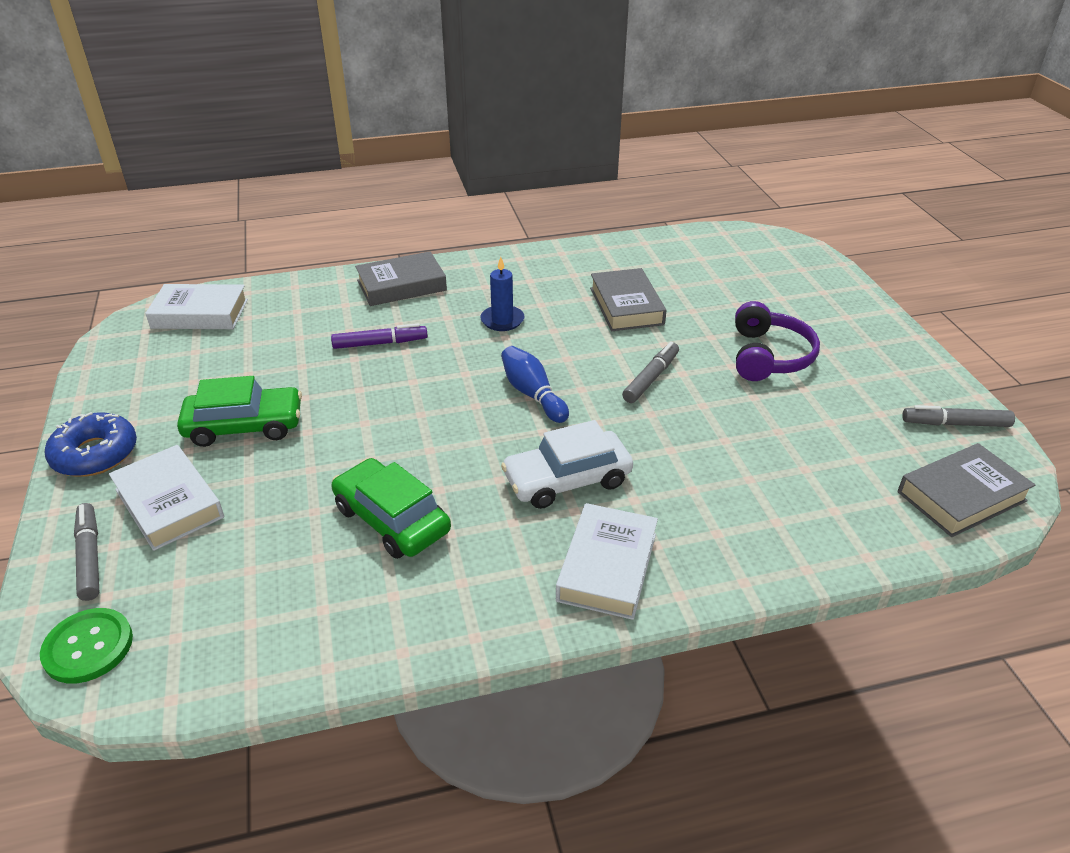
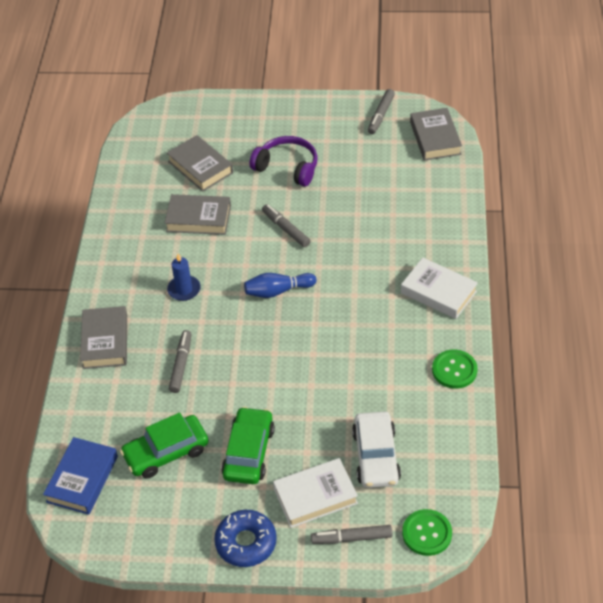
camera: 70 degrees left, 10 degrees up
(200, 314) = (82, 479): white book -> blue book
(380, 343) = (181, 364): purple marker -> grey marker
(392, 519) = (370, 381): green car -> green car (166, 452)
(439, 621) = (454, 370): none -> green button
(567, 480) = (365, 293): white car -> white car (376, 456)
(715, 289) = (200, 167): none -> grey book

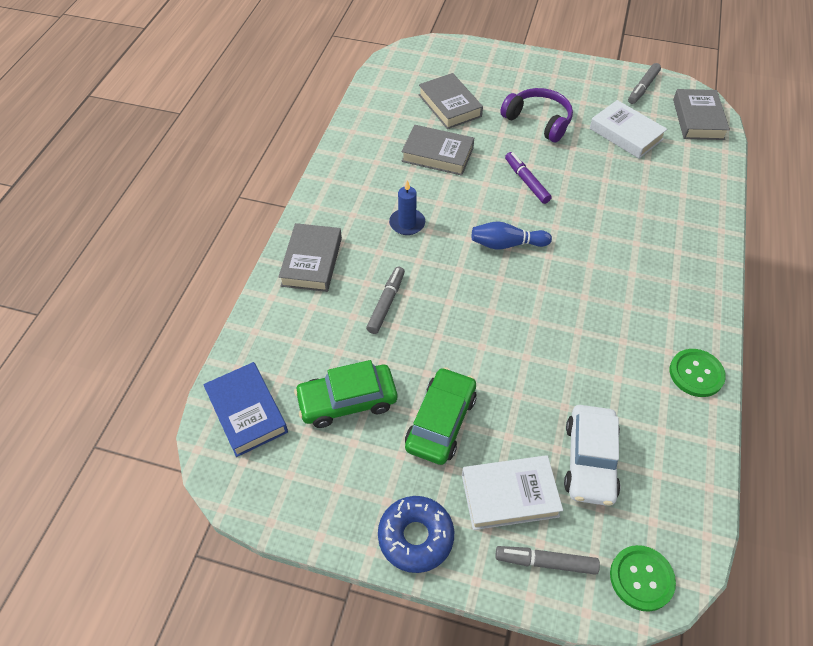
camera: 10 degrees right, 5 degrees up
(82, 479) = (247, 412): blue book -> blue book turned 60 degrees counterclockwise
(286, 229) = (526, 181): grey marker -> purple marker
(438, 292) = (686, 280): white book -> white book (626, 134)

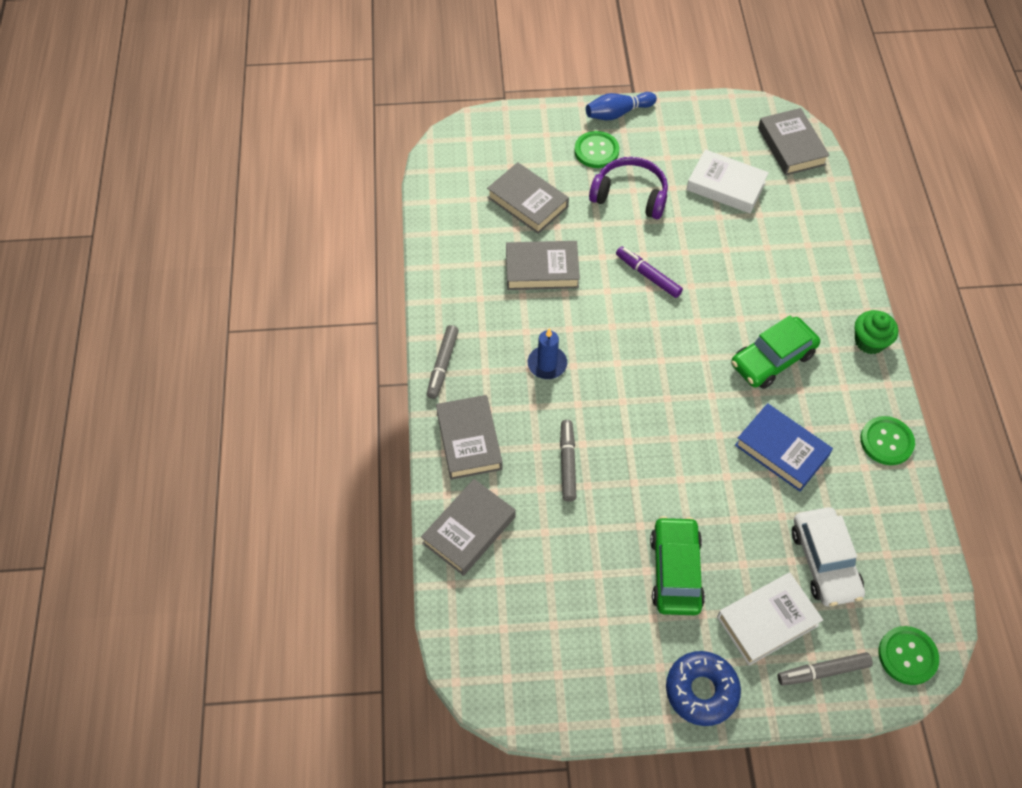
camera: 20 degrees left, 5 degrees up
(247, 412) = (485, 627): blue book -> blue book (781, 450)
(275, 330) = (469, 530): none -> grey book
(347, 401) = (578, 581): green car -> green car (772, 359)
(507, 244) = (658, 357): blue bowling pin -> blue bowling pin (618, 113)
(524, 84) = (596, 151): none -> green button
(643, 88) = (722, 121): grey marker -> grey marker (442, 365)
(712, 285) = (869, 341): none -> green cupcake

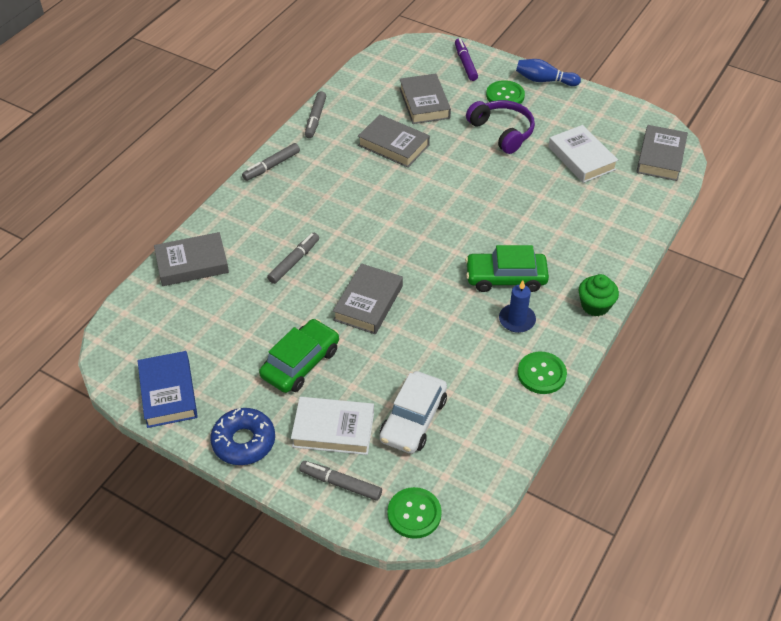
camera: 35 degrees right, 10 degrees down
(435, 281) = (315, 119): none -> grey marker
(469, 440) = (244, 215): grey book -> grey book (368, 303)
(547, 364) = (340, 199): blue candle -> blue candle (517, 320)
(648, 275) = (465, 184): purple marker -> purple marker (465, 63)
(781, 450) = (453, 335): blue book -> blue book (168, 393)

